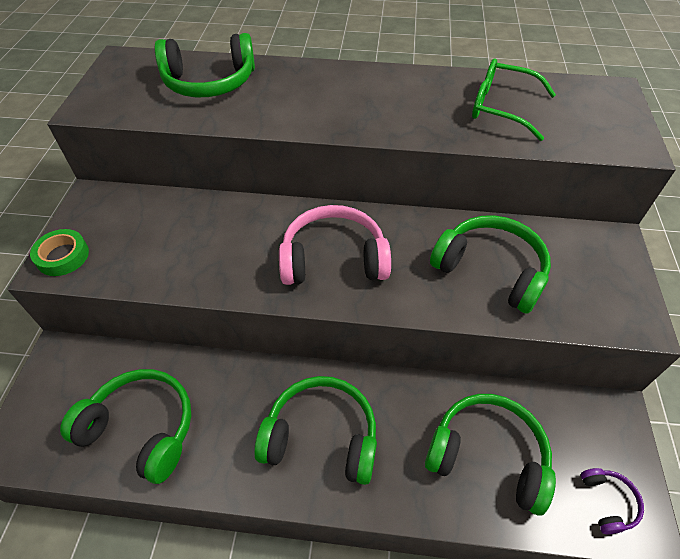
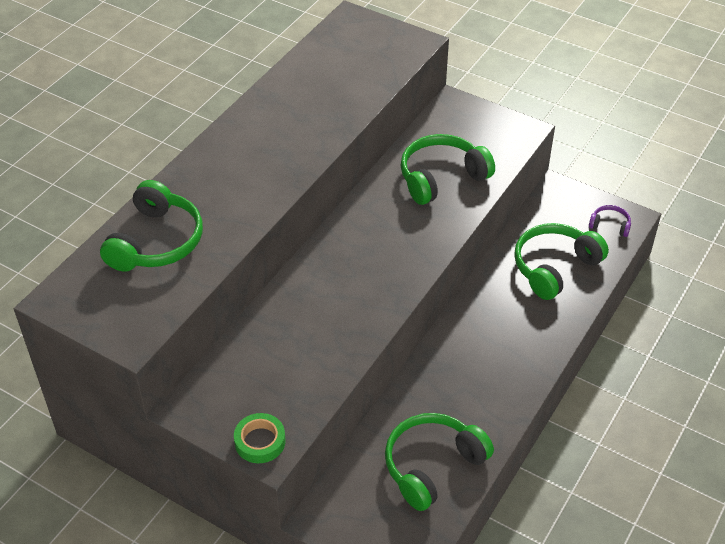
camera: 65 degrees left, 5 degrees down
(321, 436) = (496, 352): green headphones -> none
(333, 258) = (377, 259): pink headphones -> none
(501, 108) = (329, 83): green glasses -> none

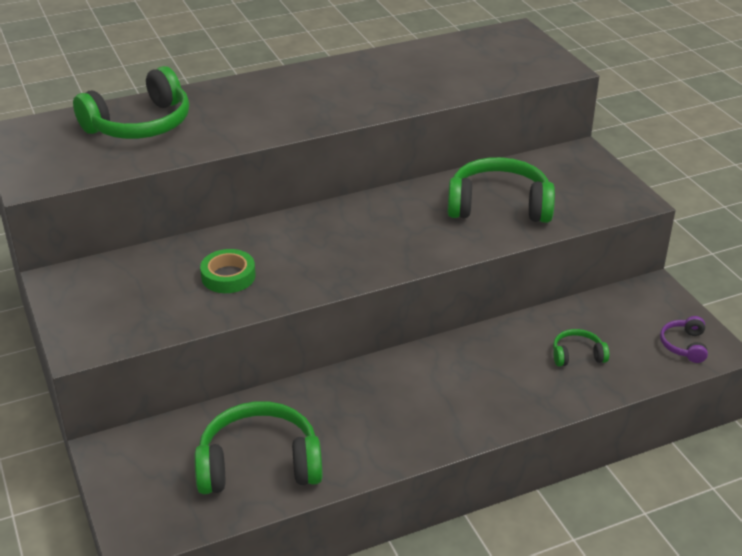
camera: 35 degrees right, 10 degrees down
(260, 441) = (84, 333): green tape -> green tape (228, 276)
(554, 267) = (577, 355): green headphones -> green headphones, size x0.48
(610, 225) = (684, 345): purple headphones -> purple headphones turned 135 degrees counterclockwise

